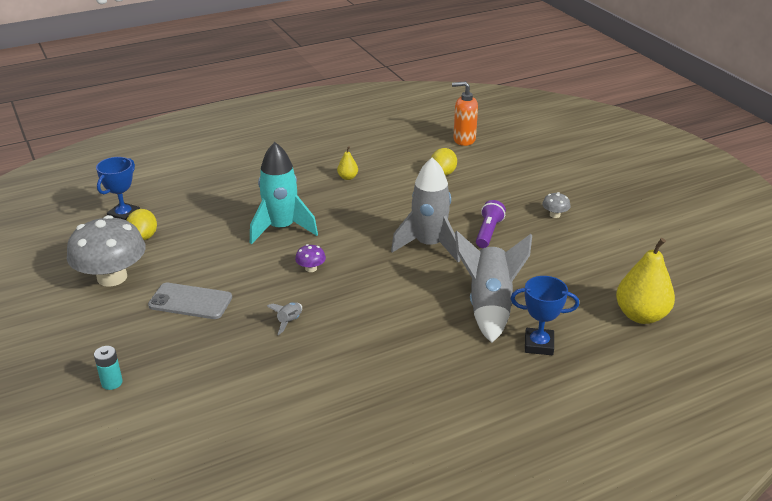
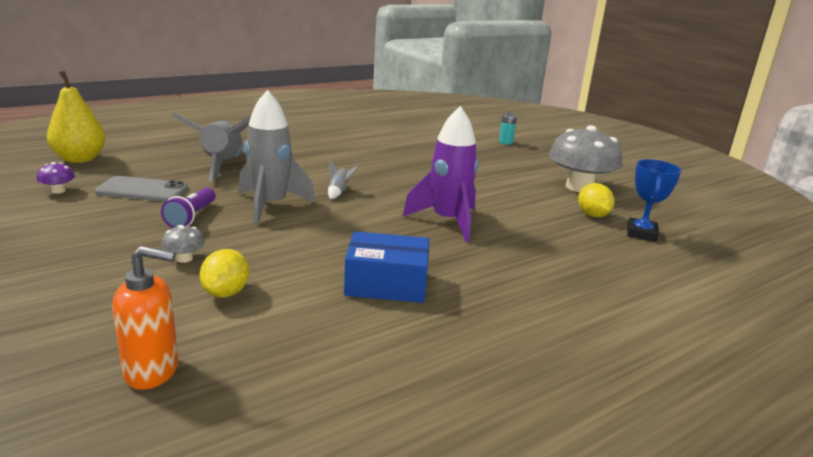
camera: 170 degrees right, 10 degrees down
(190, 301) = (492, 173): grey phone -> grey phone (142, 190)
(281, 228) = (447, 221): turquoise rocket -> purple rocket
(289, 322) = (400, 162): grey rocket -> grey rocket (338, 192)
(311, 268) = (397, 190): purple mushroom -> purple mushroom (58, 191)
(348, 177) = (386, 284): yellow pear -> blue box
(538, 345) = (191, 148): blue trophy -> none
(555, 215) = (83, 235): grey mushroom -> grey mushroom (184, 258)

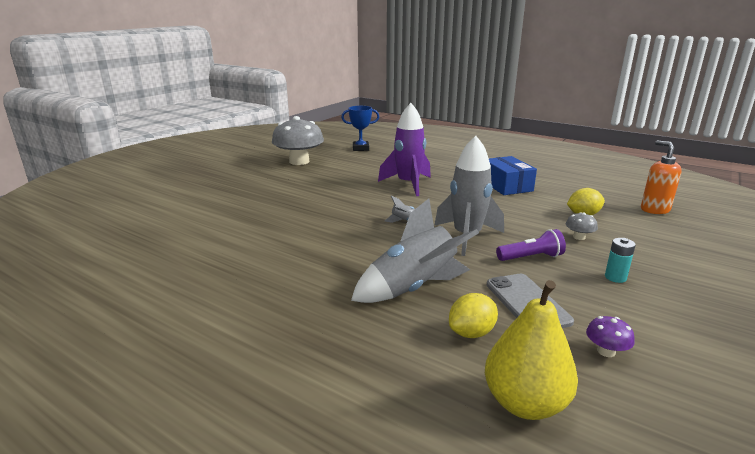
camera: 110 degrees left, 0 degrees up
(505, 142) = (200, 187): turquoise battery -> turquoise battery (615, 277)
(592, 215) = (347, 157): yellow lemon -> yellow lemon (471, 333)

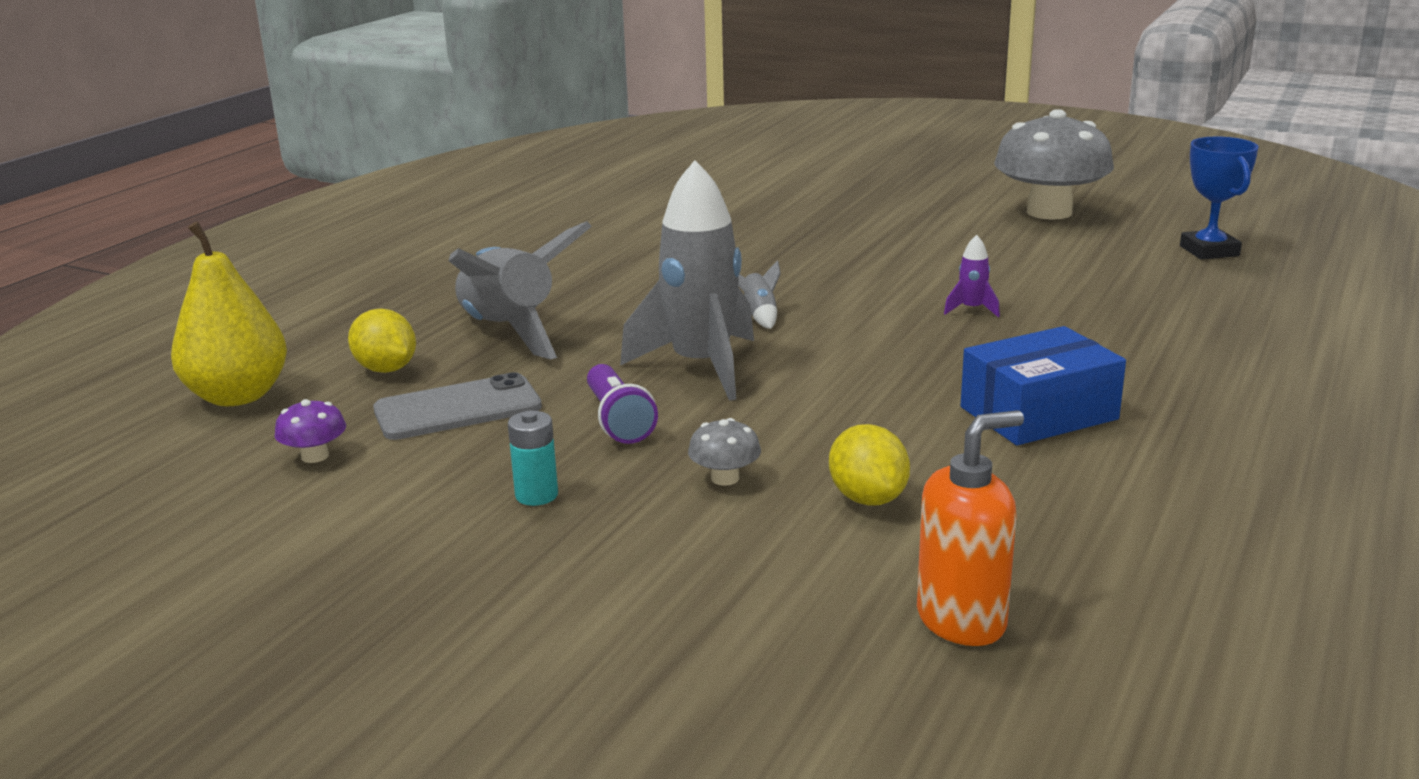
camera: 85 degrees right, 0 degrees up
(408, 184) = (972, 309): purple rocket -> purple rocket, size x0.41

